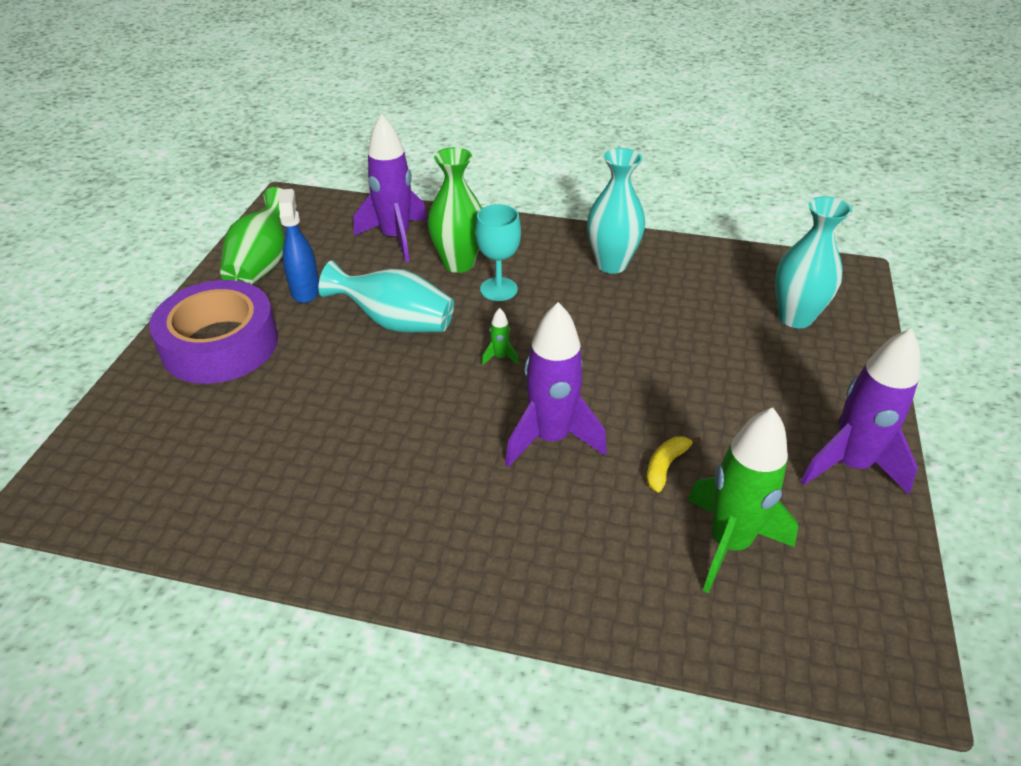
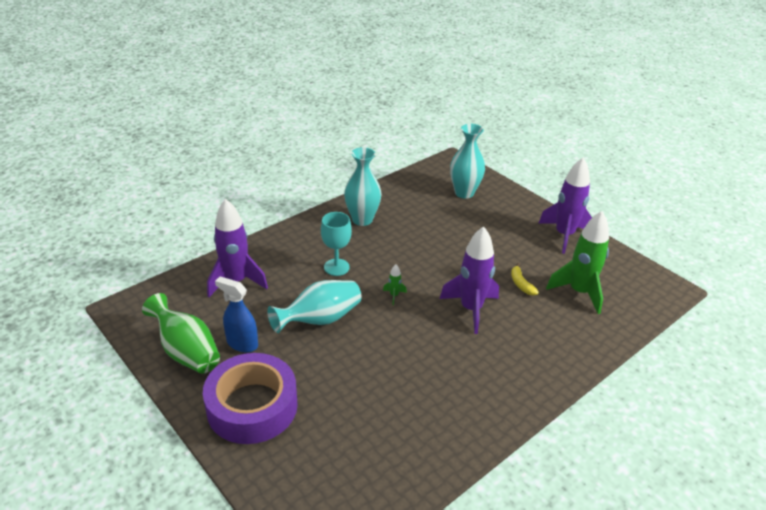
camera: 55 degrees left, 5 degrees down
(458, 263) = (294, 270): green vase -> none

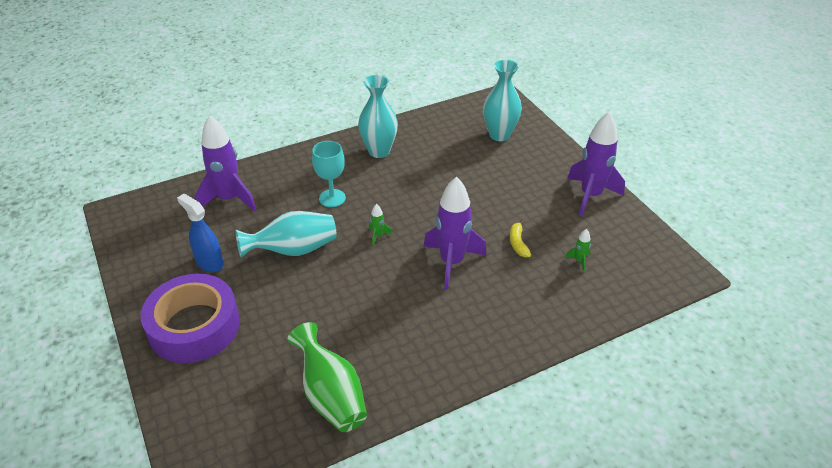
camera: 15 degrees right, 5 degrees up
(186, 351) = (155, 262): green vase -> green vase (331, 395)
(579, 292) = (579, 261): green rocket -> green rocket, size x0.41

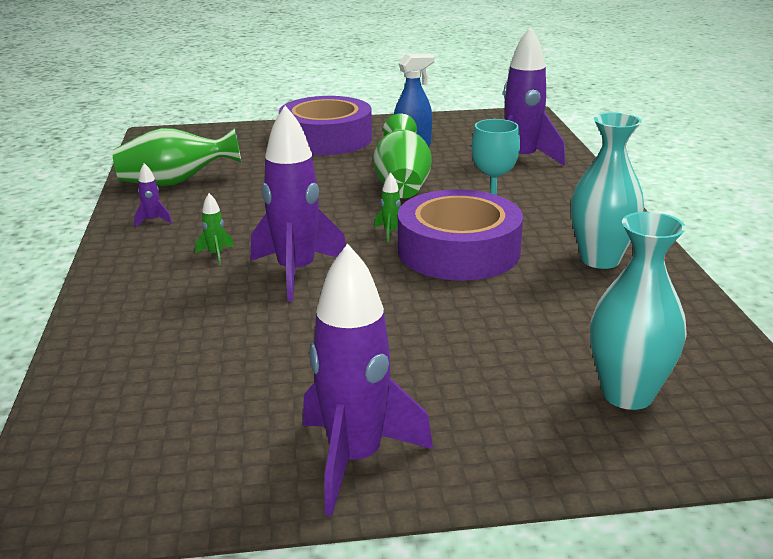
camera: 110 degrees right, 15 degrees down
(293, 250) = (402, 184): turquoise vase -> green vase
(391, 202) = (458, 251): none -> purple tape
(412, 372) = (153, 221): none -> purple rocket
(518, 243) = (289, 334): yellow banana -> none
(579, 261) = (196, 383): green rocket -> green rocket (216, 254)

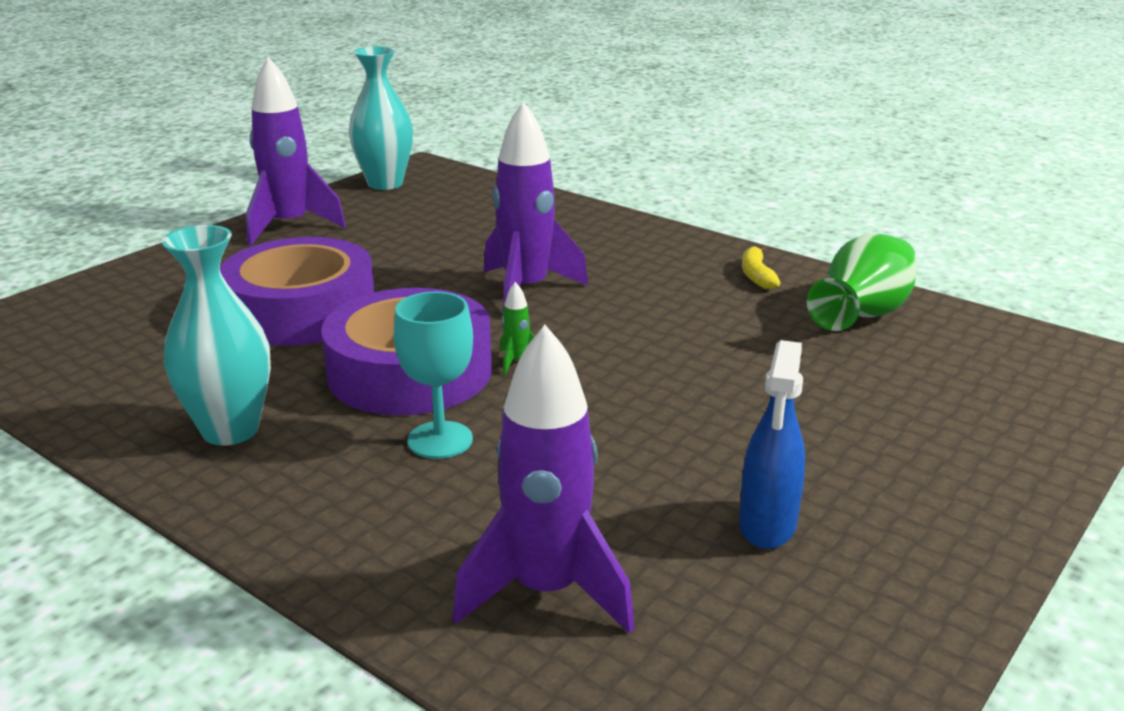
camera: 135 degrees right, 0 degrees up
(153, 221) = (756, 275): purple rocket -> yellow banana
(216, 254) = (626, 275): green rocket -> none
(326, 139) = (921, 473): purple tape -> purple tape (301, 310)
(402, 184) = (631, 435): green vase -> none
(627, 394) = (123, 315): turquoise vase -> turquoise vase (385, 183)

